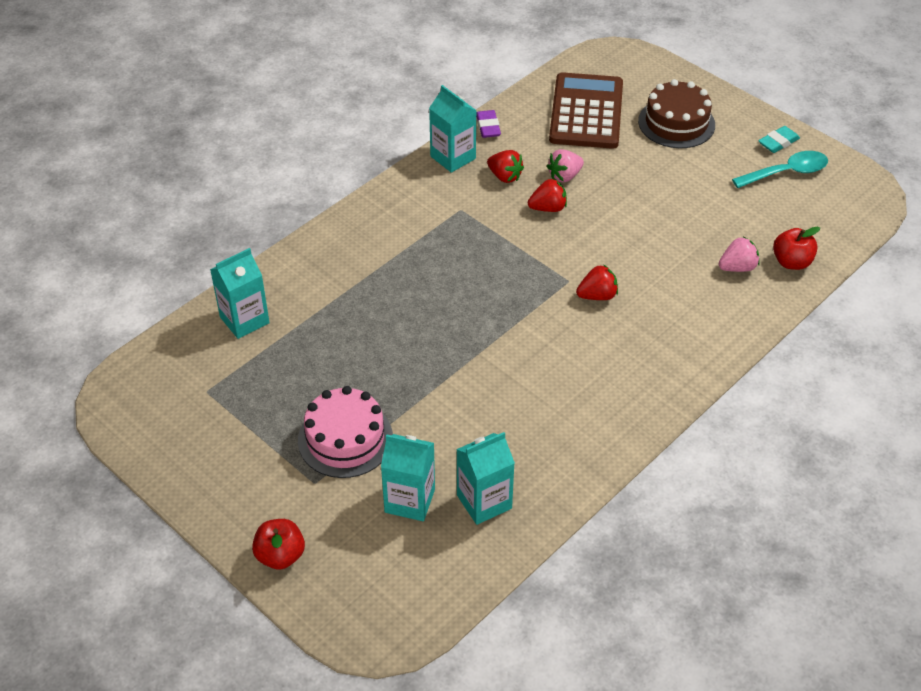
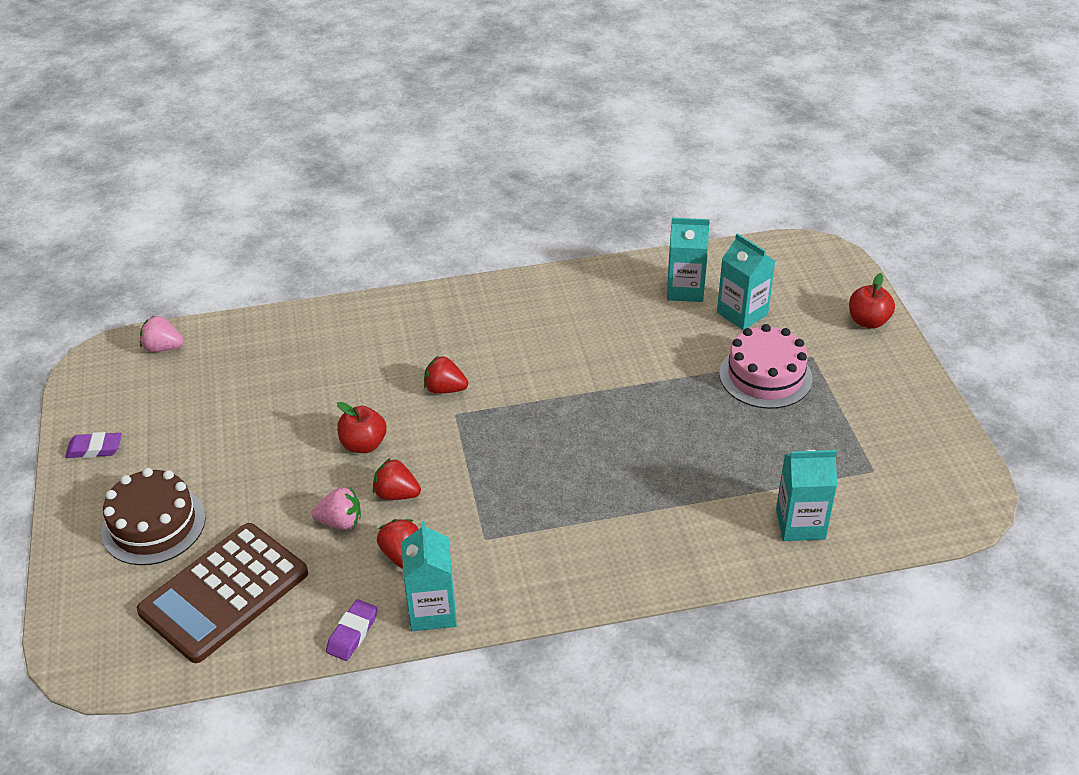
camera: 145 degrees left, 5 degrees down
(737, 267) = (299, 356): pink strawberry -> pink strawberry (163, 348)
(778, 142) = (95, 449): turquoise eraser -> purple eraser
(786, 172) = (135, 415): turquoise spoon -> none
(791, 262) = (251, 339): red apple -> red apple (363, 444)

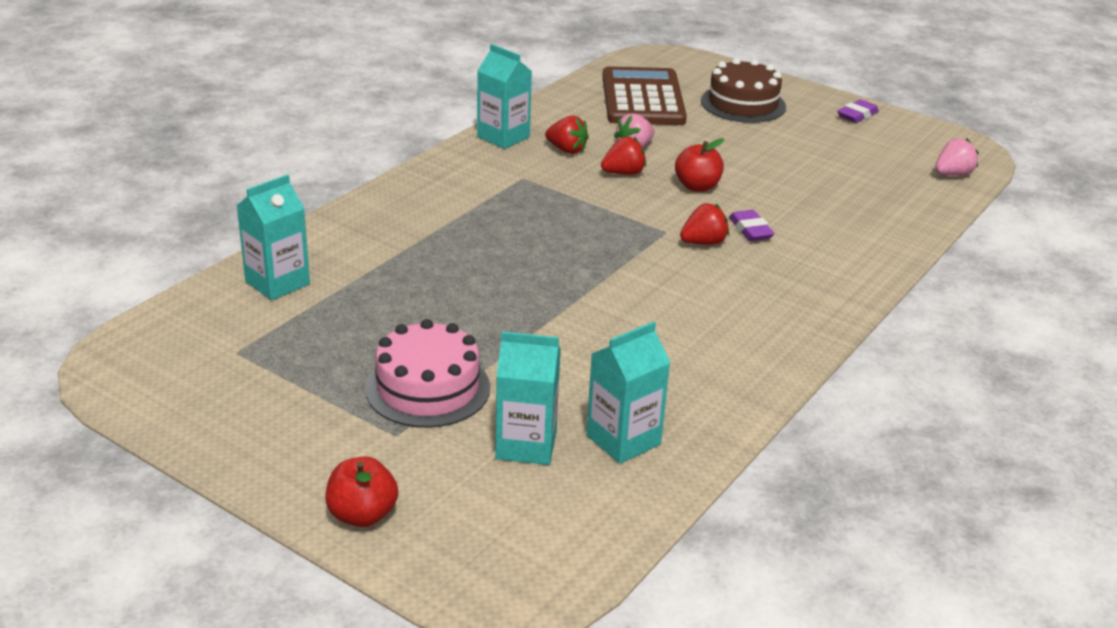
camera: 135 degrees right, 10 degrees down
(352, 633) = (537, 112): purple eraser -> purple eraser (750, 230)

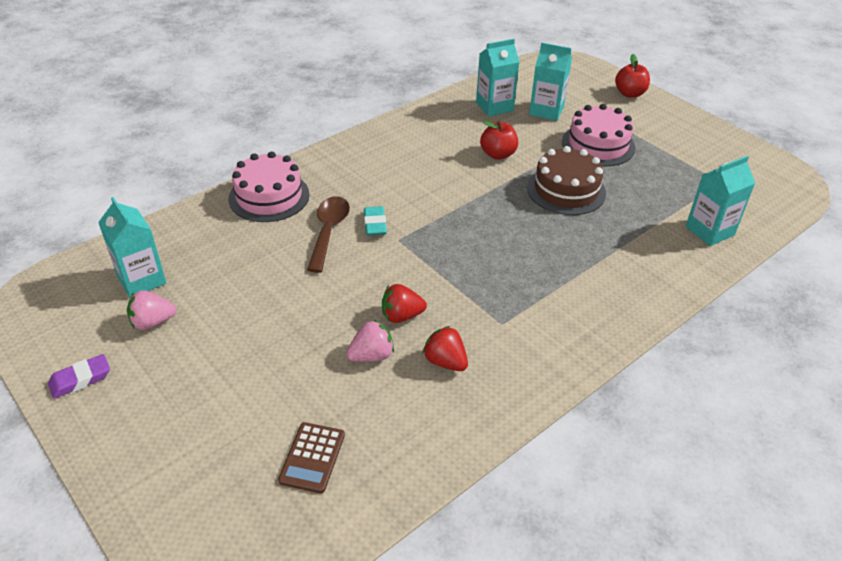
camera: 165 degrees left, 10 degrees up
(503, 137) = (509, 396): turquoise carton -> turquoise carton (141, 280)
(643, 98) = (312, 457): brown calculator -> brown calculator, size x0.48
(697, 187) = (341, 287): red apple -> red apple (498, 154)
(703, 243) = (375, 224): red strawberry -> turquoise eraser
(743, 104) = (194, 425): brown cake -> brown cake (566, 190)
(750, 230) = (328, 231): purple eraser -> brown spoon
(853, 256) = (269, 196): none -> pink cake
(952, 174) = (89, 270): pink strawberry -> pink strawberry (152, 322)

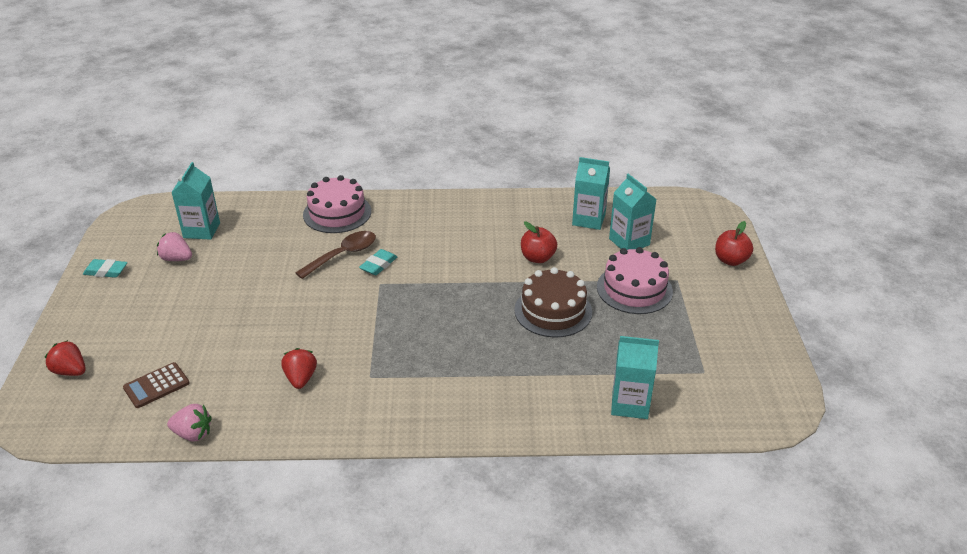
camera: 40 degrees right, 5 degrees down
(80, 379) = (106, 271): purple eraser -> turquoise eraser
(371, 355) = (263, 348): pink strawberry -> pink strawberry (193, 434)
(401, 316) = (314, 334): red strawberry -> red strawberry (70, 371)

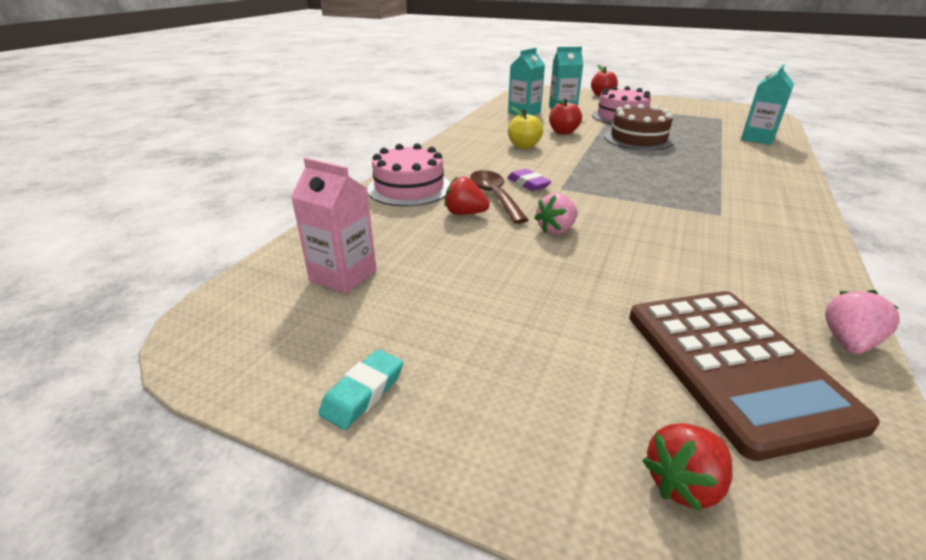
camera: 65 degrees left, 5 degrees down
(156, 385) = (734, 365): brown calculator -> brown calculator, size x2.10
(176, 259) = (398, 306): pink strawberry -> pink strawberry (556, 230)
(201, 230) = (343, 275): turquoise carton -> pink carton
(301, 378) = (721, 249): red strawberry -> red strawberry (465, 213)
(378, 265) = (528, 184): turquoise eraser -> purple eraser
(473, 243) = (523, 146): none -> yellow apple

